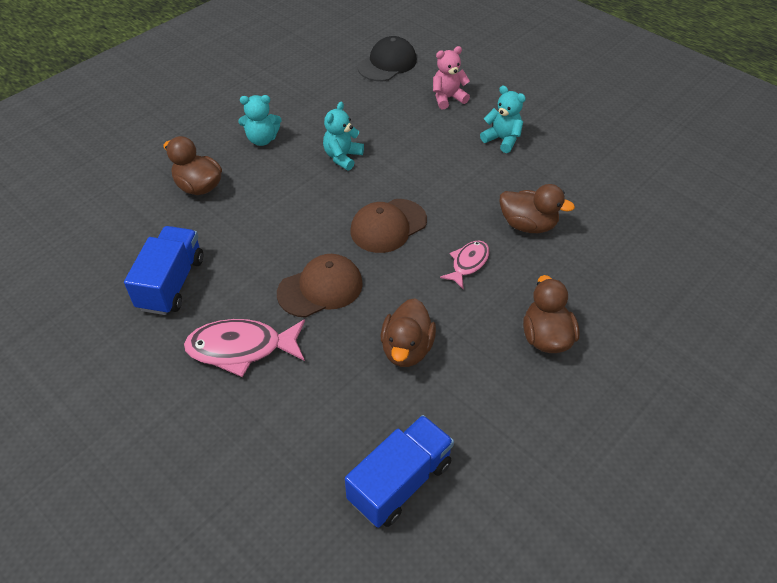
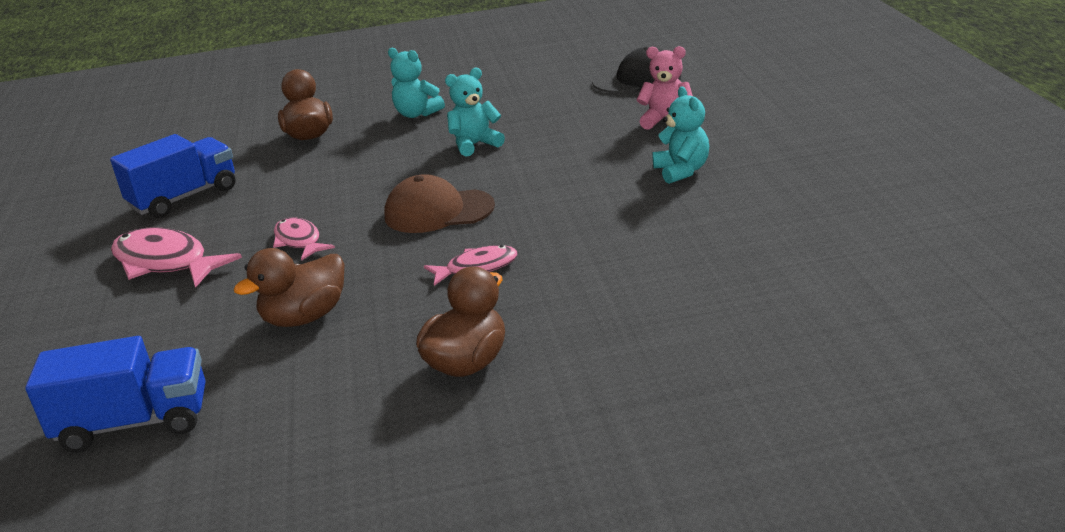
camera: 40 degrees right, 20 degrees down
(320, 288) = (299, 241): brown cap -> pink fish
(528, 225) = (599, 255): brown duck -> none

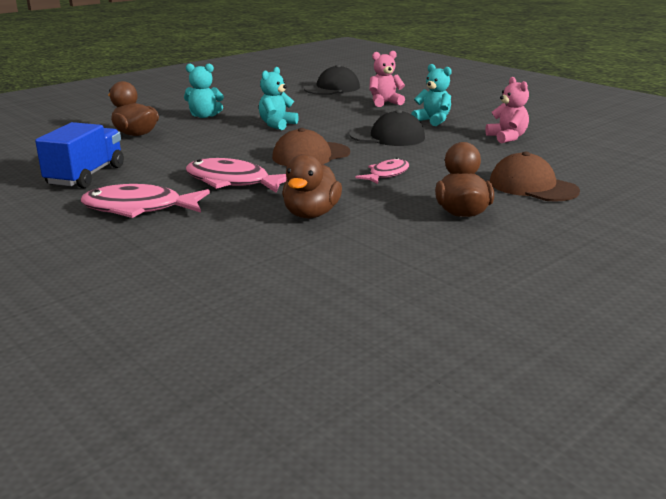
camera: 35 degrees left, 5 degrees down
(134, 423) = (281, 286): blue truck -> none
(299, 241) = (232, 182): pink fish -> pink fish, size x1.68
(576, 193) = (387, 137): none -> black cap
(628, 339) = (532, 186): none -> brown cap
(738, 228) = (507, 138): none -> pink teddy bear

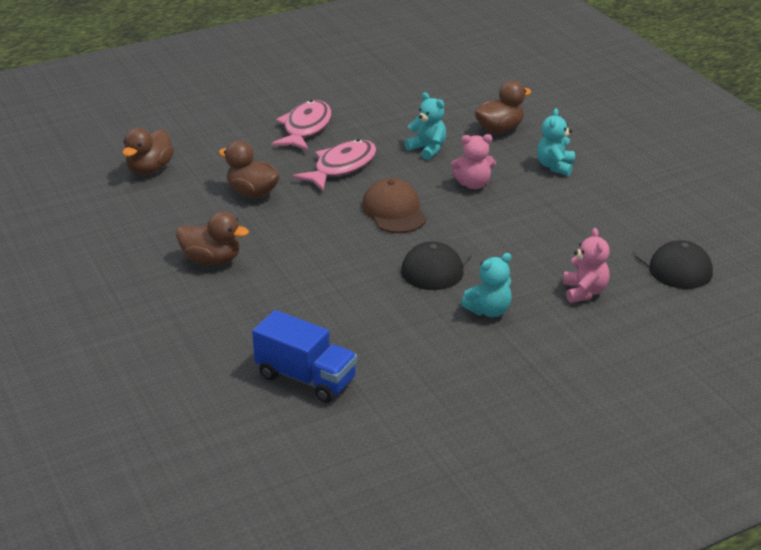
camera: 105 degrees right, 10 degrees up
(86, 176) = (389, 109): blue truck -> blue truck (306, 378)
(277, 125) = (506, 205): turquoise teddy bear -> turquoise teddy bear (427, 149)
(282, 285) = (150, 169): none -> brown duck
(386, 174) = (320, 242): pink fish -> none
(507, 138) = (399, 347): pink teddy bear -> pink teddy bear (473, 184)
(532, 186) = (244, 315): brown cap -> none

